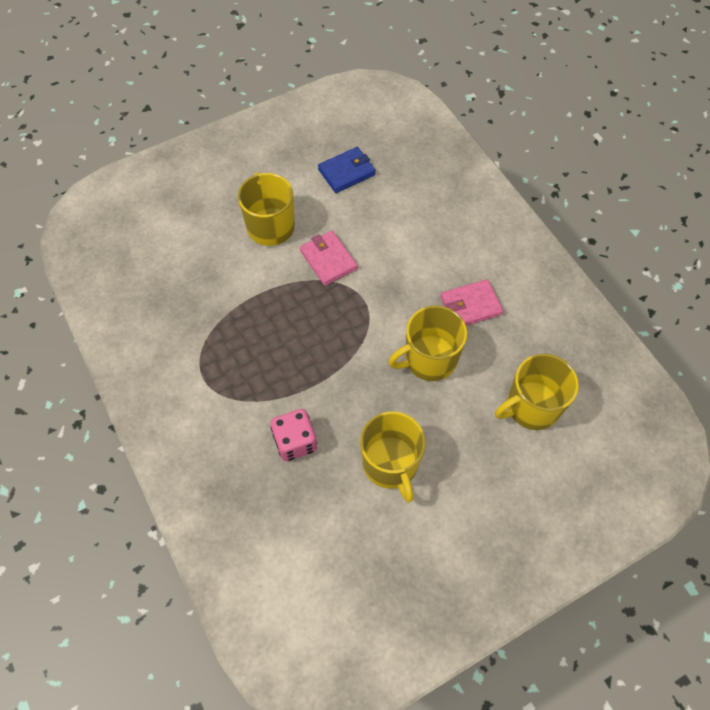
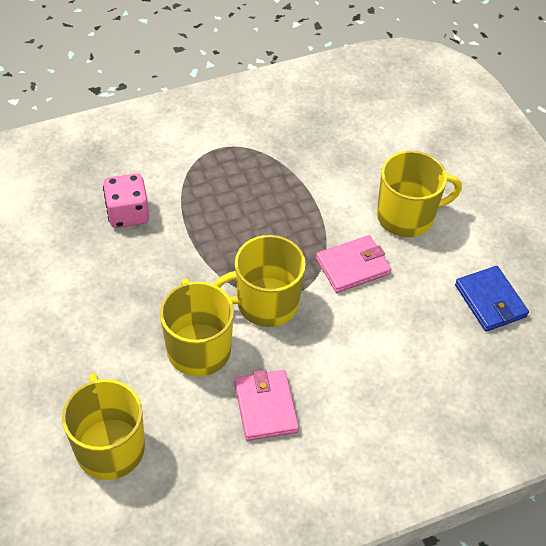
camera: 95 degrees right, 10 degrees down
(390, 464) = (79, 291): yellow mug -> yellow mug (266, 303)

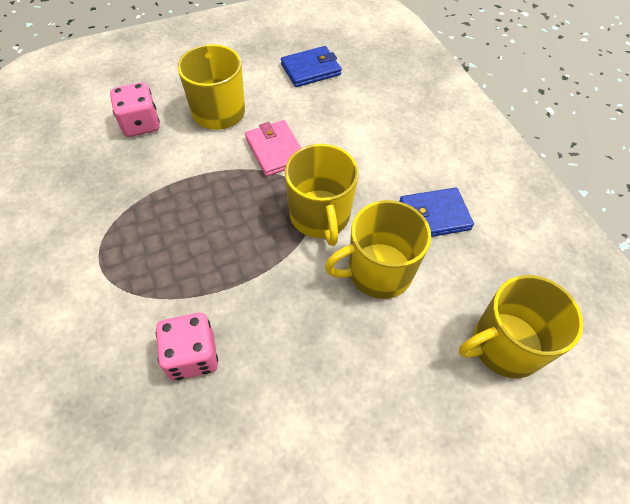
camera: 90 degrees left, 5 degrees up
(265, 407) = (434, 216): pink wallet -> blue wallet
(381, 156) = (140, 124): none -> pink dice

